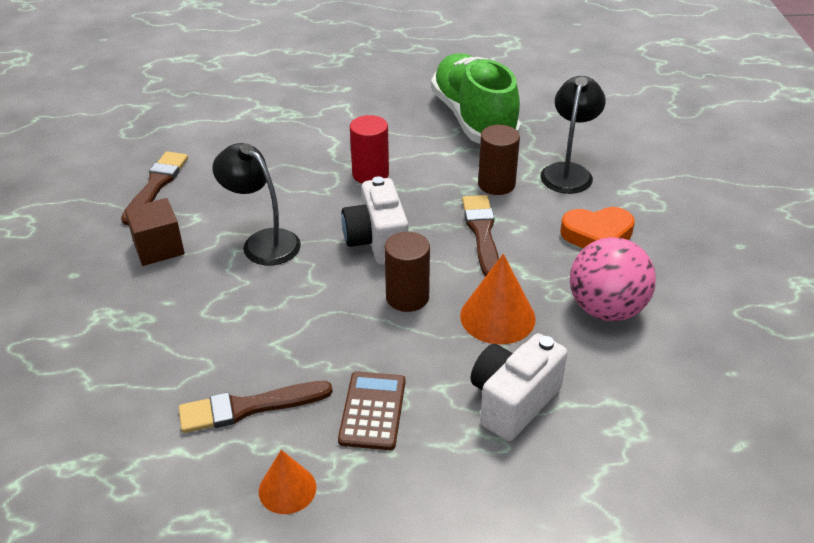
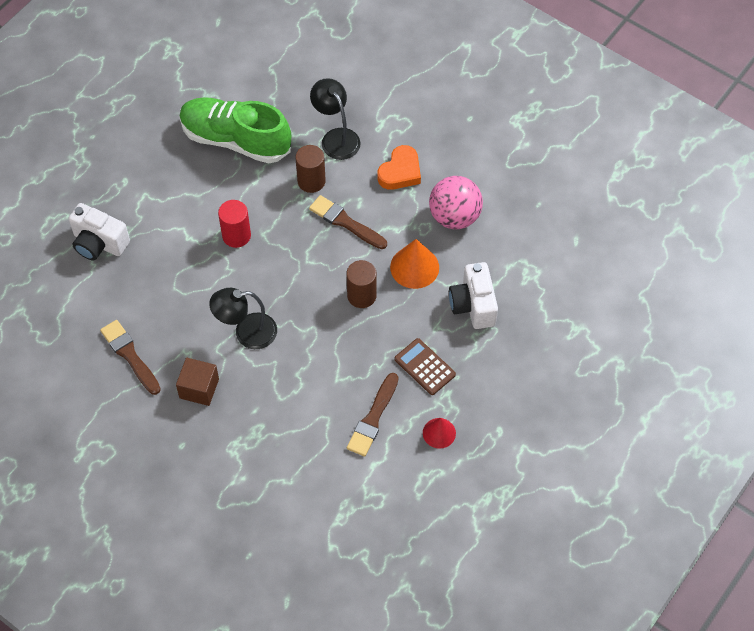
camera: 50 degrees left, 20 degrees up
(287, 489) = (439, 433): orange cone -> red cone
(377, 241) = (303, 277): white camera -> white camera (99, 243)

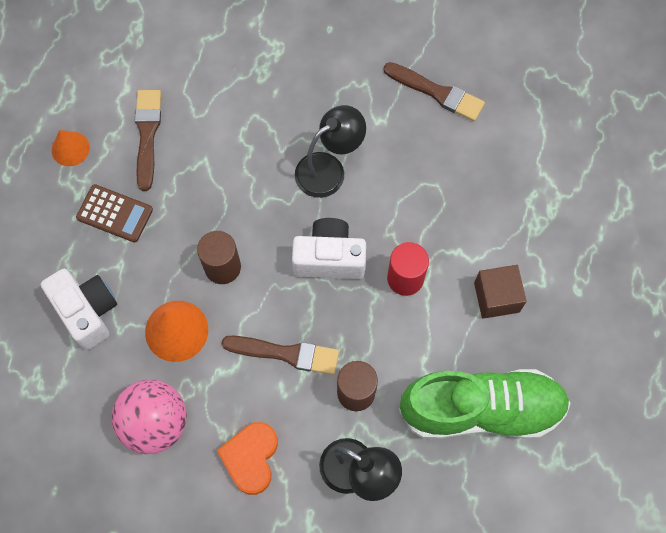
camera: 155 degrees right, 10 degrees up
(99, 243) = (553, 200): white camera -> white camera (329, 258)
(199, 388) = (345, 89): brown cube -> brown cube (496, 297)
(439, 433) = (70, 148): red cone -> orange cone

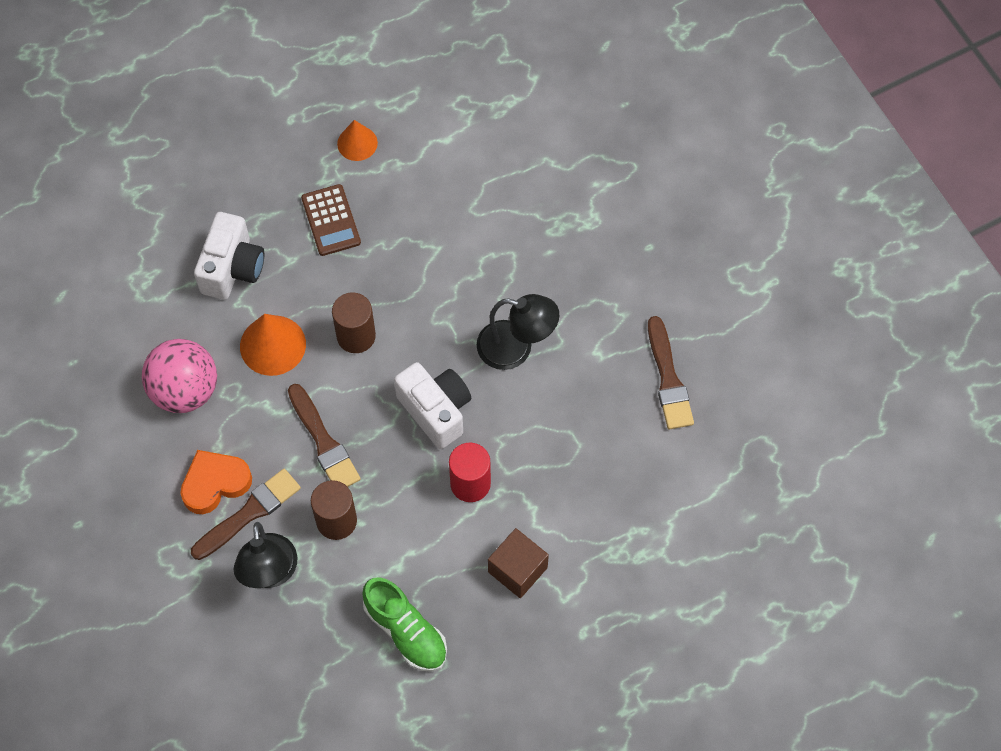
camera: 50 degrees right, 5 degrees down
(147, 135) = (420, 188): brown brush -> brown brush (249, 513)
(481, 409) = (406, 631): green shoe -> green shoe, size x0.61

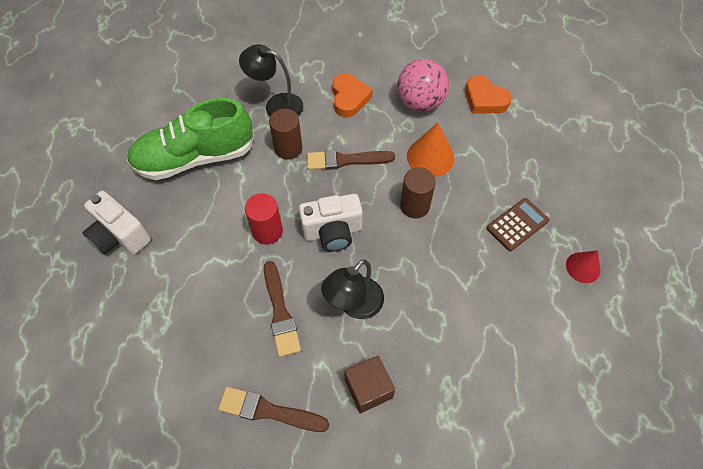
camera: 115 degrees right, 5 degrees down
(144, 313) = (485, 99): none -> orange heart
(232, 268) = (500, 154): white camera -> white camera (120, 236)
(249, 513) = (320, 108): brown brush -> brown brush (280, 312)
(331, 220) = (517, 224): brown calculator -> brown calculator turned 135 degrees clockwise
(357, 143) = (583, 267): orange cone -> red cone
(406, 631) = (195, 158): green shoe -> green shoe, size x1.65
(517, 570) = (190, 234): brown cube -> brown cube (368, 389)

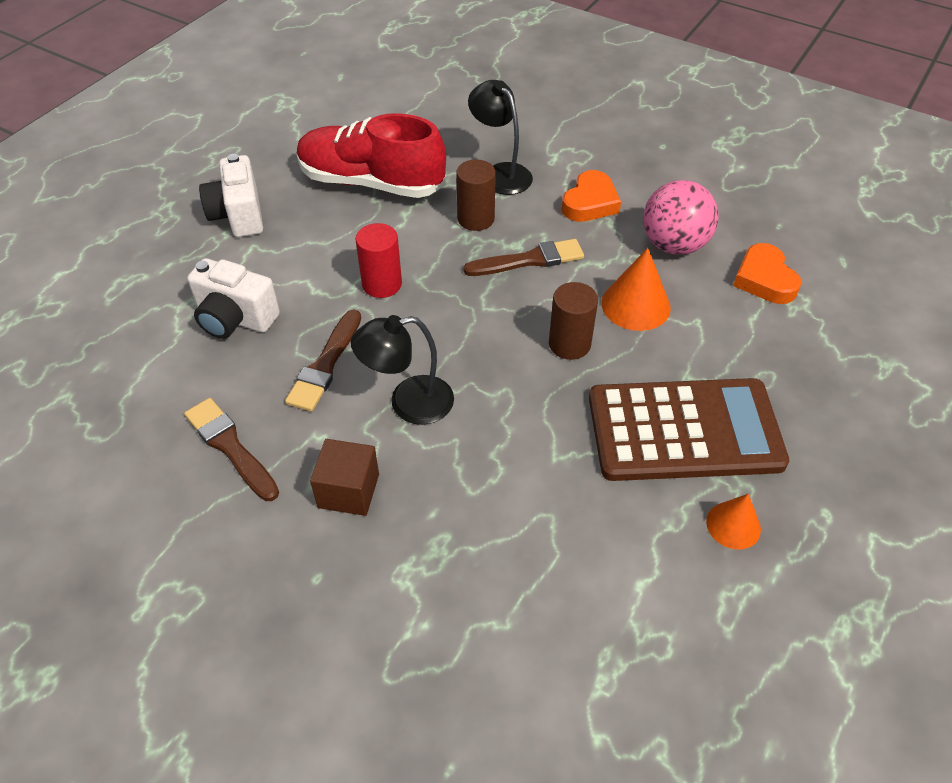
camera: 35 degrees right, 10 degrees down
(195, 158) = (371, 183): green shoe -> red shoe
(332, 232) = (450, 321): white camera -> white camera (235, 319)
(345, 160) = (529, 260): brown brush -> brown brush turned 135 degrees clockwise
(517, 224) = (684, 430): brown calculator -> brown calculator, size x2.11
(583, 267) = (733, 525): red cone -> orange cone

